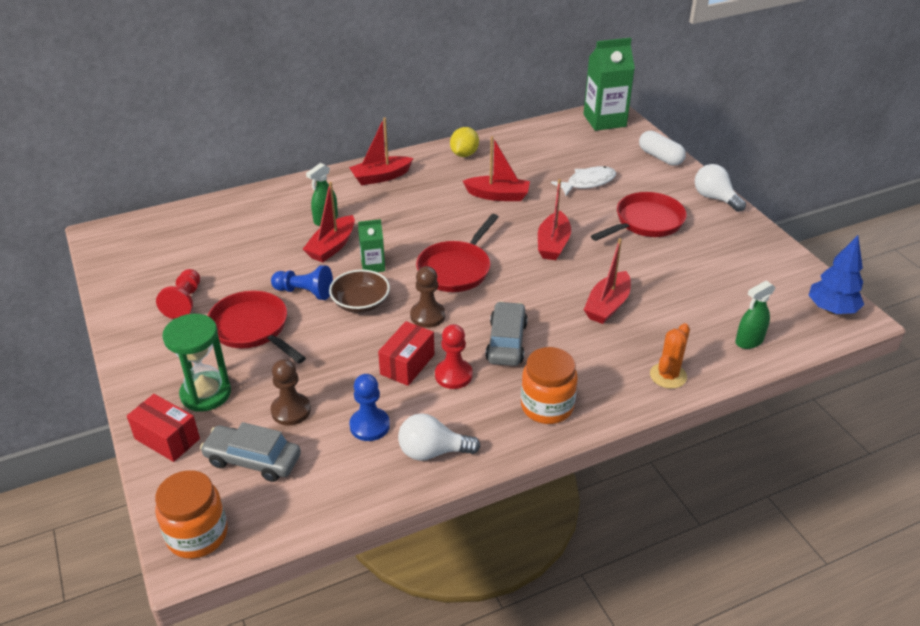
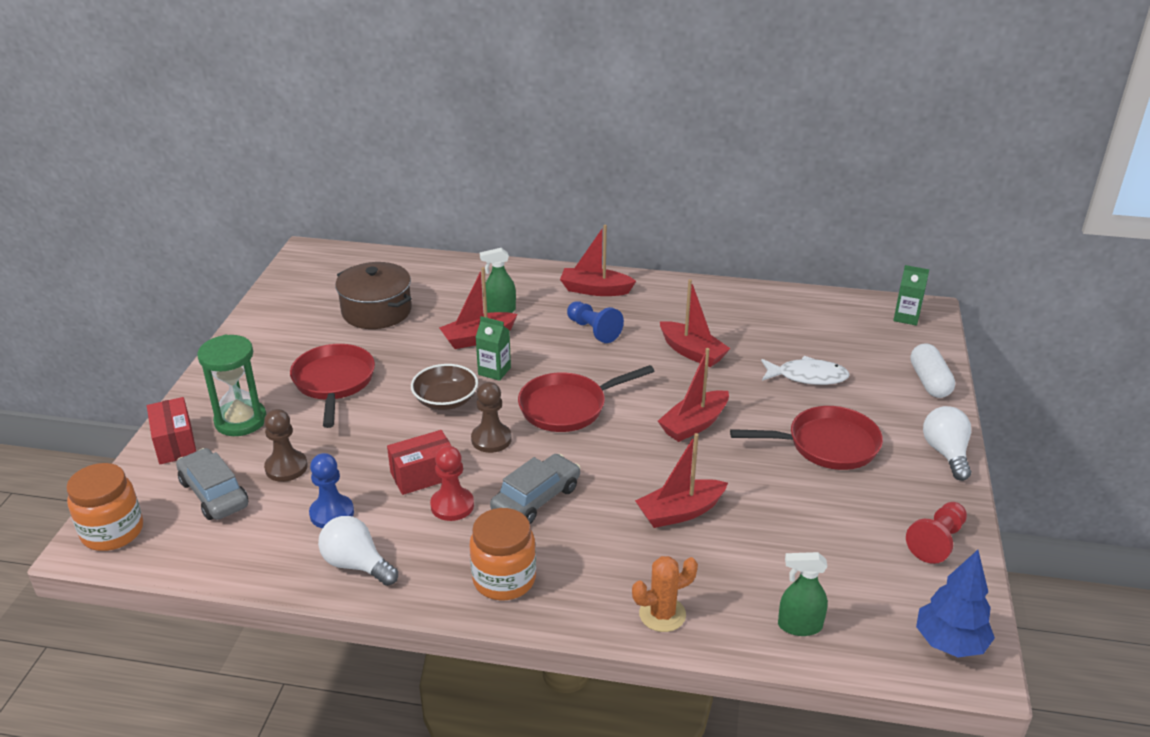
camera: 35 degrees right, 5 degrees down
(184, 302) = (307, 336): red pawn -> red pawn (937, 541)
(222, 258) = (376, 311): none -> brown pot
(305, 292) = (410, 369): blue pawn -> blue pawn (593, 330)
(464, 154) = (704, 297): yellow lemon -> none
(604, 120) = (906, 317): green carton -> green carton, size x0.52

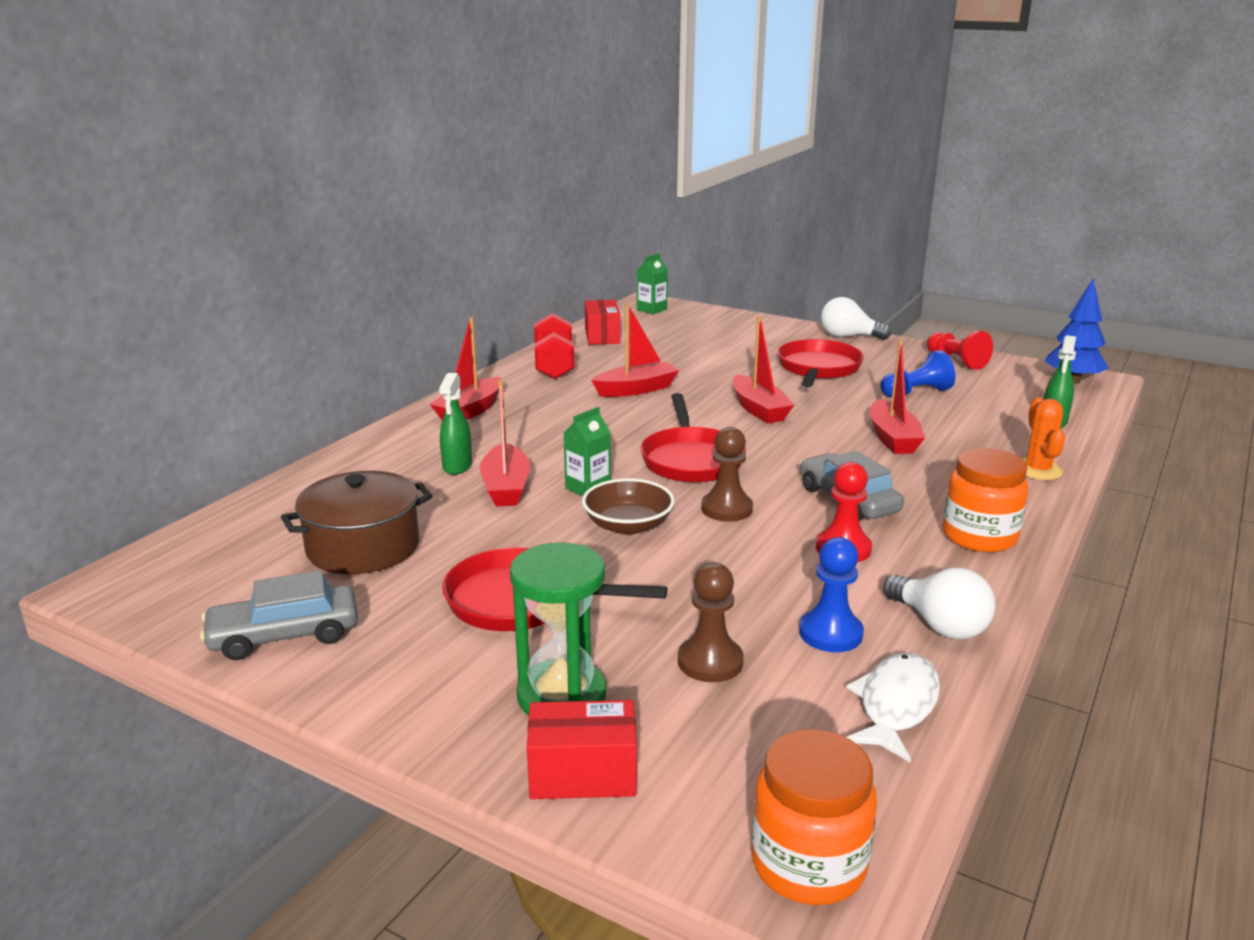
camera: 70 degrees left, 10 degrees down
(214, 493) = (745, 737): grey car -> grey car (284, 635)
(356, 564) = (939, 625): white light bulb -> white light bulb turned 90 degrees counterclockwise
(423, 475) = (776, 559): red box -> red box (602, 336)
(593, 330) = (553, 424): blue pawn -> blue pawn (916, 392)
(714, 301) = (554, 365): none -> red dumbbell
(807, 376) = (713, 356): white fish -> white fish (895, 706)
(929, 382) = (750, 322): white capsule -> none

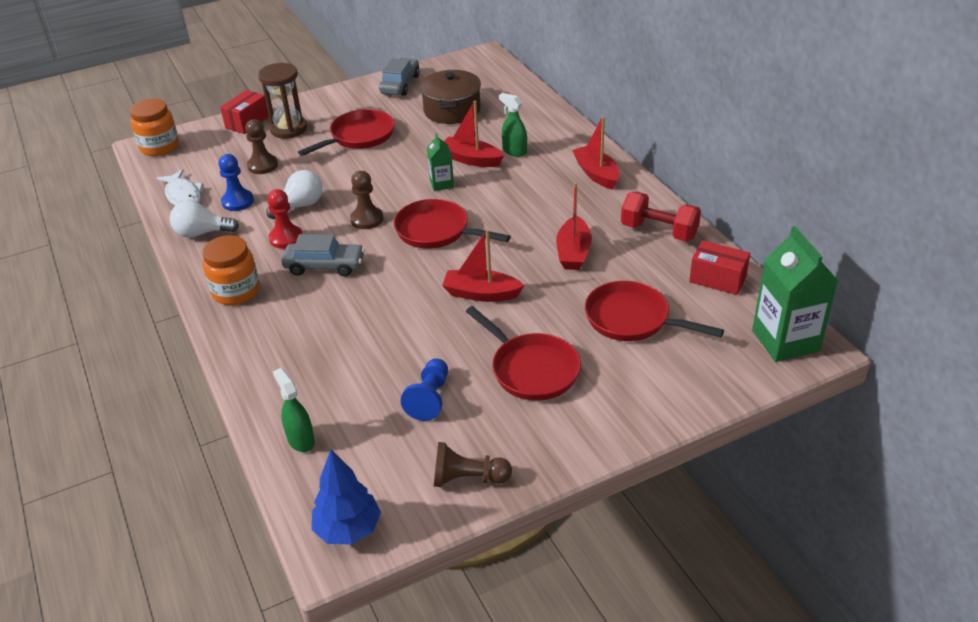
camera: 125 degrees right, 15 degrees up
(561, 696) = (288, 129): green hourglass -> brown hourglass
(628, 525) = (387, 183): brown bowl -> none
(651, 309) = (785, 341): green carton -> green carton, size x1.92
(700, 351) = (632, 319): none -> red pan
(848, 336) = (597, 441): white light bulb -> white light bulb (300, 206)
(892, 438) = (372, 332): red boat -> none
(956, 361) = (468, 478): red pawn -> brown pawn
(1037, 470) = (259, 371): orange cactus -> none

